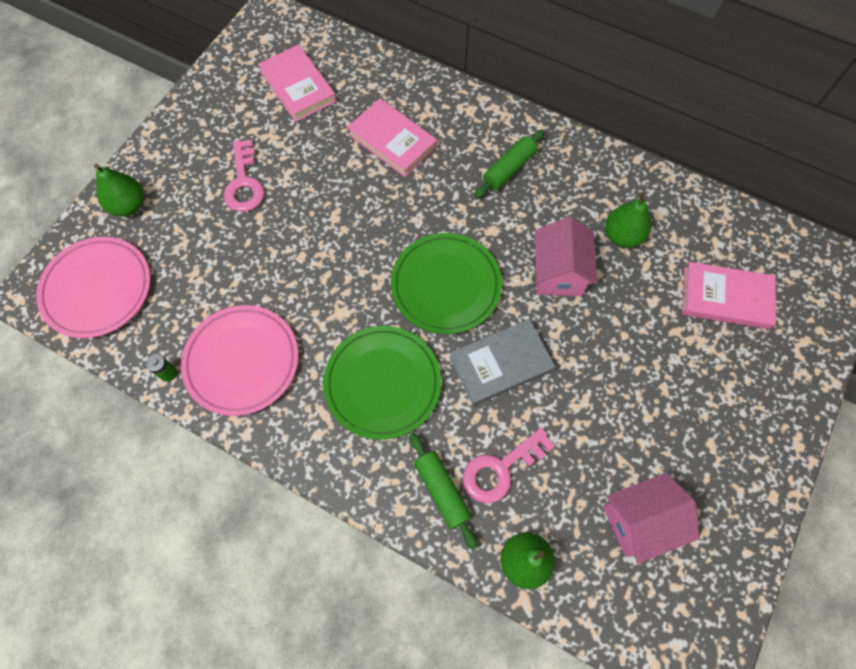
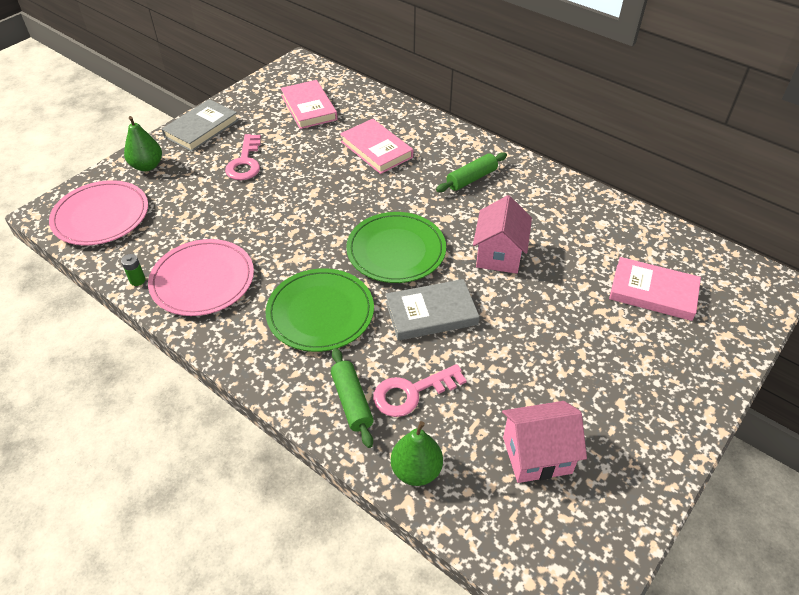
camera: 10 degrees right, 20 degrees down
(177, 138) = (201, 128): none -> grey book
(622, 236) = (563, 236): green pear -> none

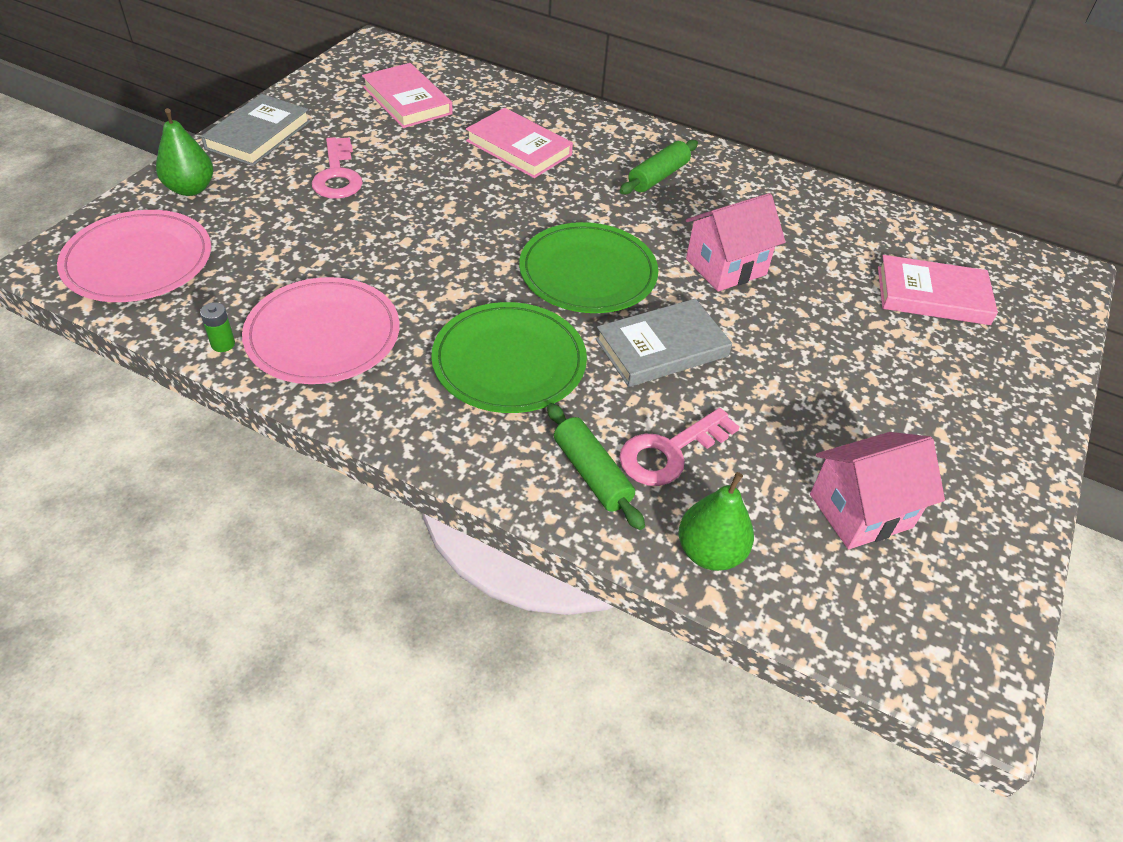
camera: 15 degrees left, 0 degrees up
(499, 254) = (726, 267): pink house -> pink house turned 60 degrees clockwise

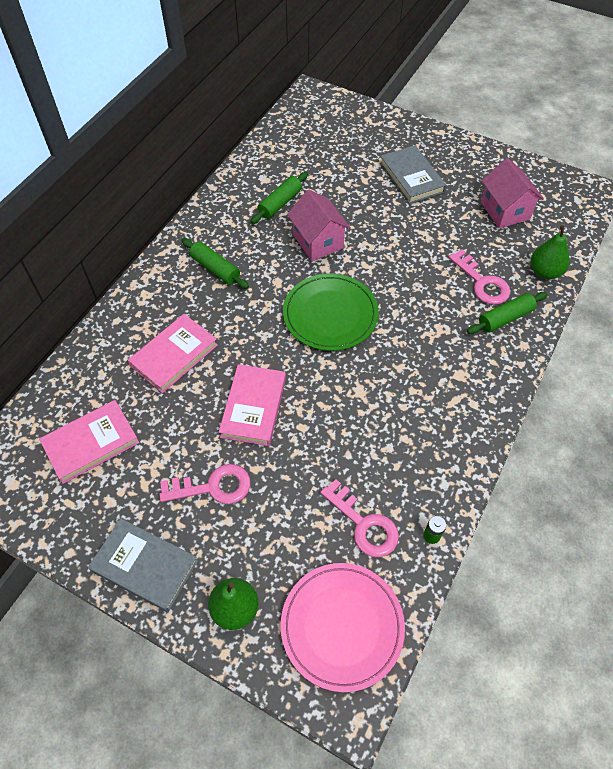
camera: 85 degrees left, 10 degrees up
(257, 285) = (364, 524): none -> pink key
(323, 335) = (413, 470): pink plate -> none
(509, 362) = (423, 358): green plate -> none
(662, 348) = (399, 280): grey book -> grey book (411, 177)
(794, 233) = (280, 203): none -> green rolling pin
(932, 295) = (337, 152): pink book -> pink book (253, 407)

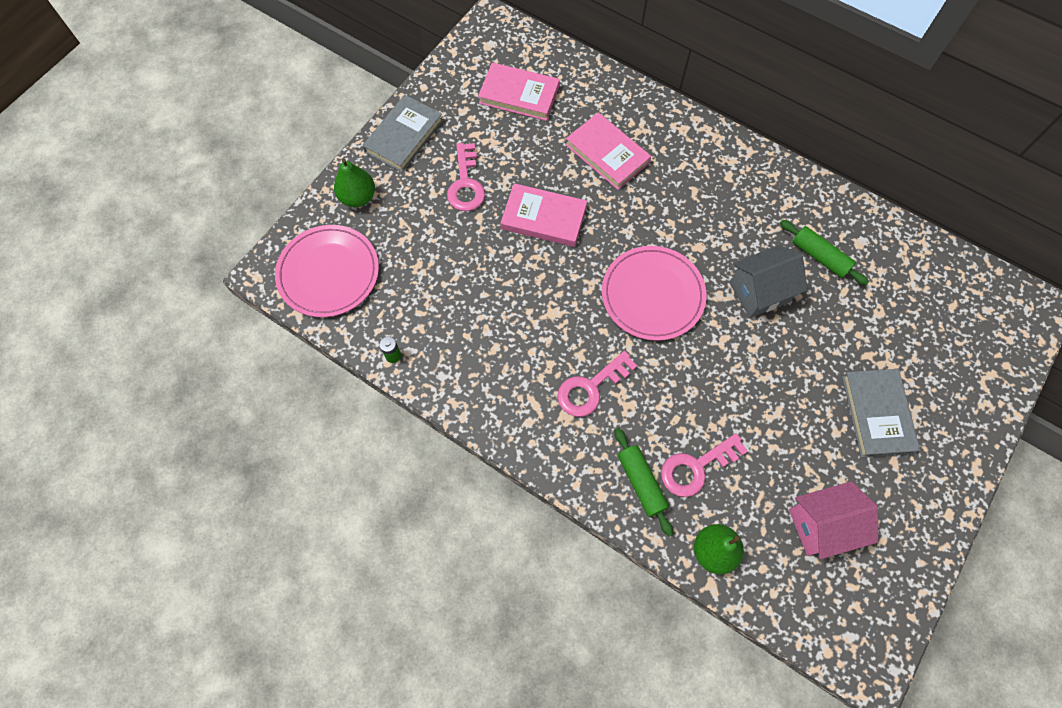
camera: 95 degrees right, 10 degrees up
(91, 443) = (519, 95): pink book -> pink book turned 45 degrees counterclockwise
(215, 269) = (717, 189): green rolling pin -> none
(318, 241) = (759, 292): pink house -> grey house
(330, 314) = (652, 295): green plate -> pink plate
(364, 524) = (413, 300): pink key -> pink key (590, 388)
(411, 177) = (877, 414): grey book -> grey book turned 75 degrees counterclockwise

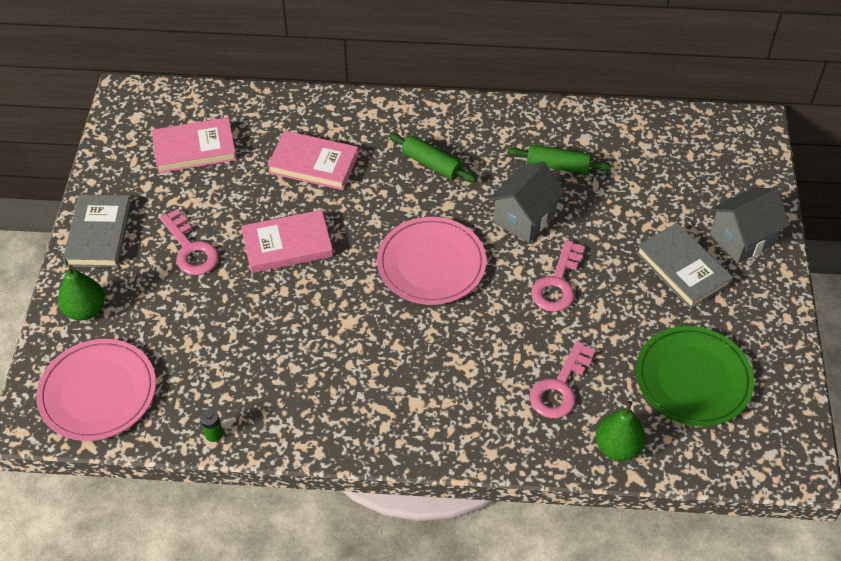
camera: 30 degrees left, 15 degrees down
(590, 388) = (424, 369): pink key -> pink key (557, 283)
(641, 482) = (519, 424): green rolling pin -> green rolling pin (431, 164)
(821, 525) = (693, 379): pink house -> green plate
(953, 414) = (742, 239): none -> grey house

